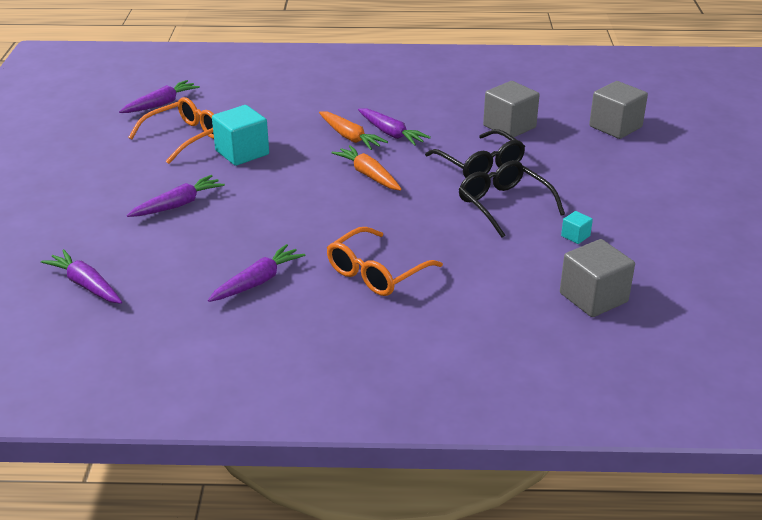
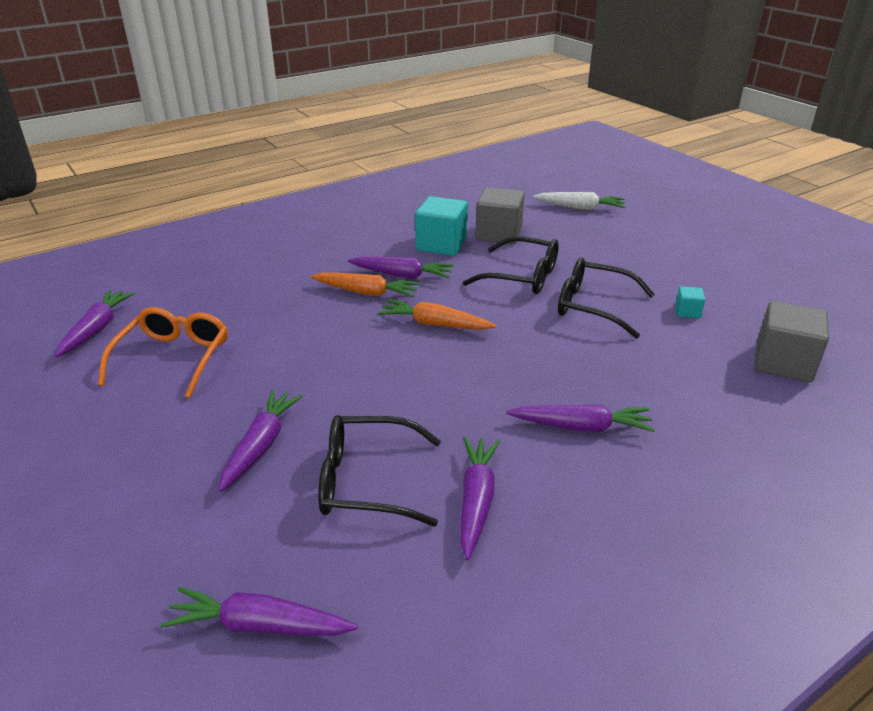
camera: 35 degrees left, 0 degrees up
(211, 246) = (367, 481): none -> black glasses
(242, 153) = (267, 350): turquoise cube -> turquoise cube (441, 245)
(376, 273) = (581, 427): orange glasses -> purple carrot
(615, 127) = (579, 208): grey cube -> white carrot

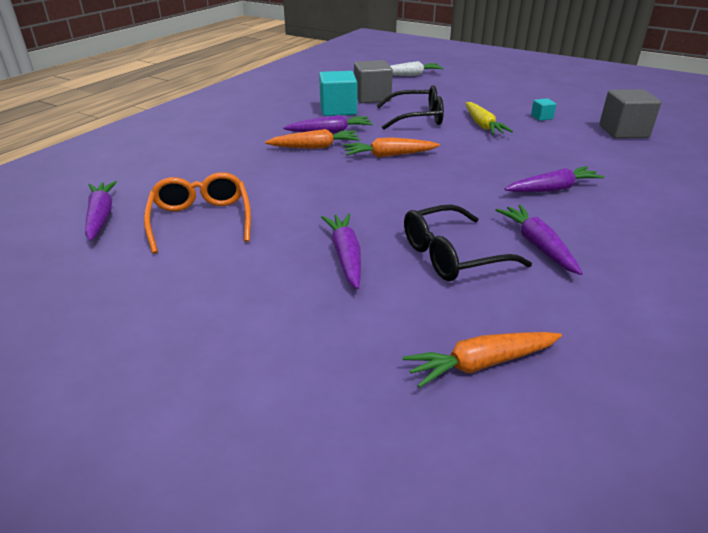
camera: 25 degrees left, 0 degrees up
(260, 625) = (481, 364): purple carrot -> orange carrot
(593, 306) = (482, 125): black glasses -> yellow carrot

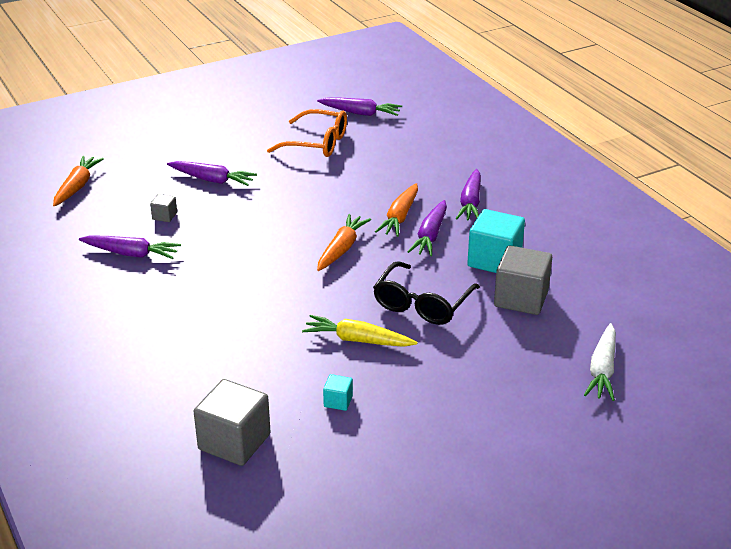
camera: 120 degrees right, 0 degrees up
(452, 255) = (164, 216): black glasses -> grey cube
(552, 189) = (185, 305): purple carrot -> purple carrot (470, 202)

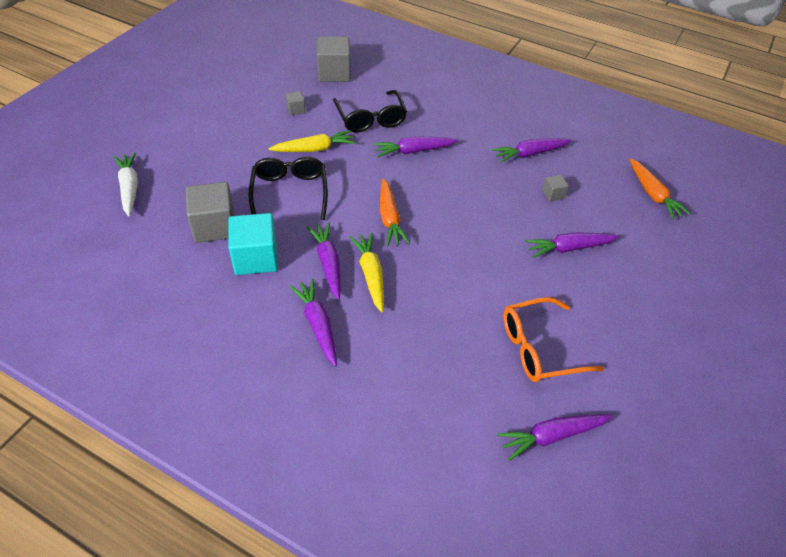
camera: 145 degrees right, 15 degrees up
(248, 298) = (414, 151): none -> purple carrot
(255, 353) = (370, 119): none -> black glasses
(338, 401) = (296, 109): turquoise cube -> grey cube
(400, 217) = (370, 275): orange carrot -> yellow carrot

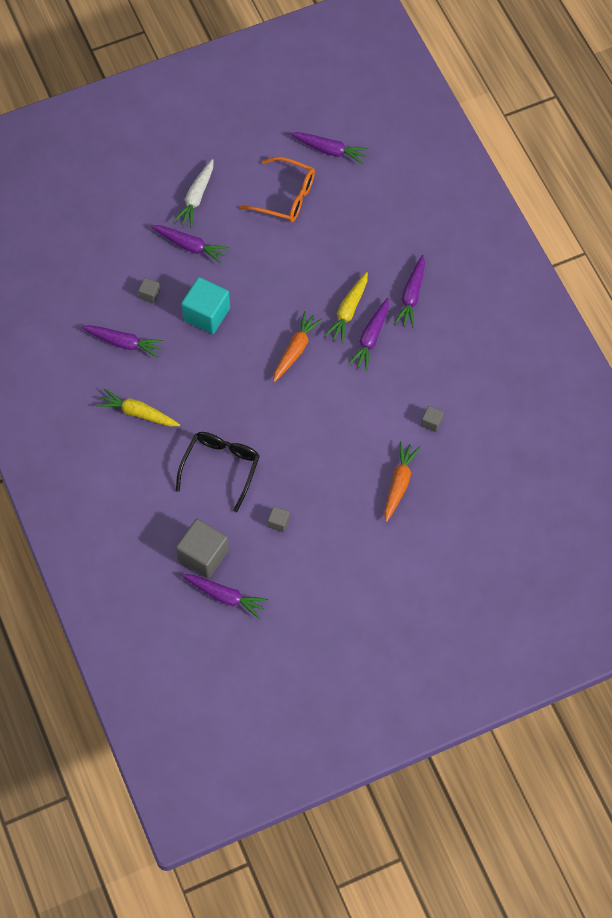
camera: 140 degrees left, 15 degrees up
(129, 188) = (477, 506): white carrot -> white carrot (196, 197)
(214, 226) = (431, 422): grey cube -> grey cube, size x0.47
(256, 258) = (418, 374): turquoise cube -> turquoise cube (206, 314)
(289, 192) = (353, 422): black glasses -> none
(314, 149) = (299, 460): yellow carrot -> yellow carrot (138, 413)
(414, 151) = (217, 405): purple carrot -> purple carrot (225, 596)
(652, 194) = (73, 247): orange carrot -> orange carrot (399, 484)

